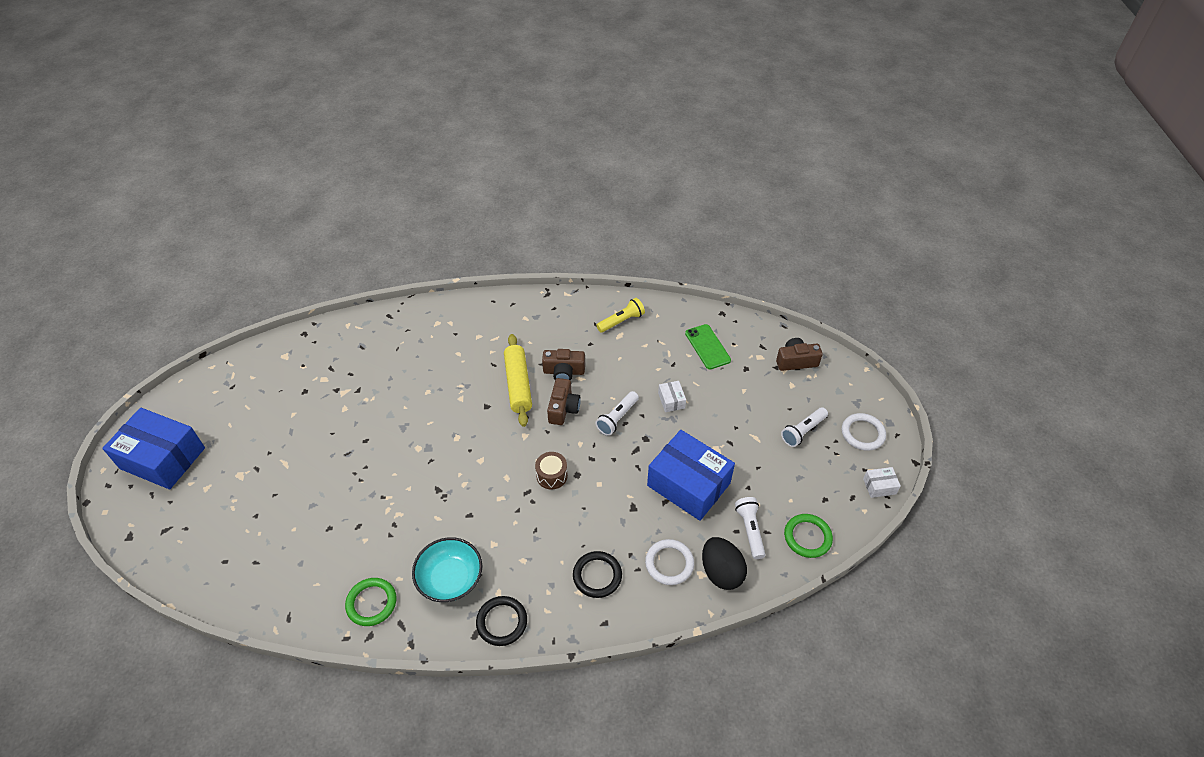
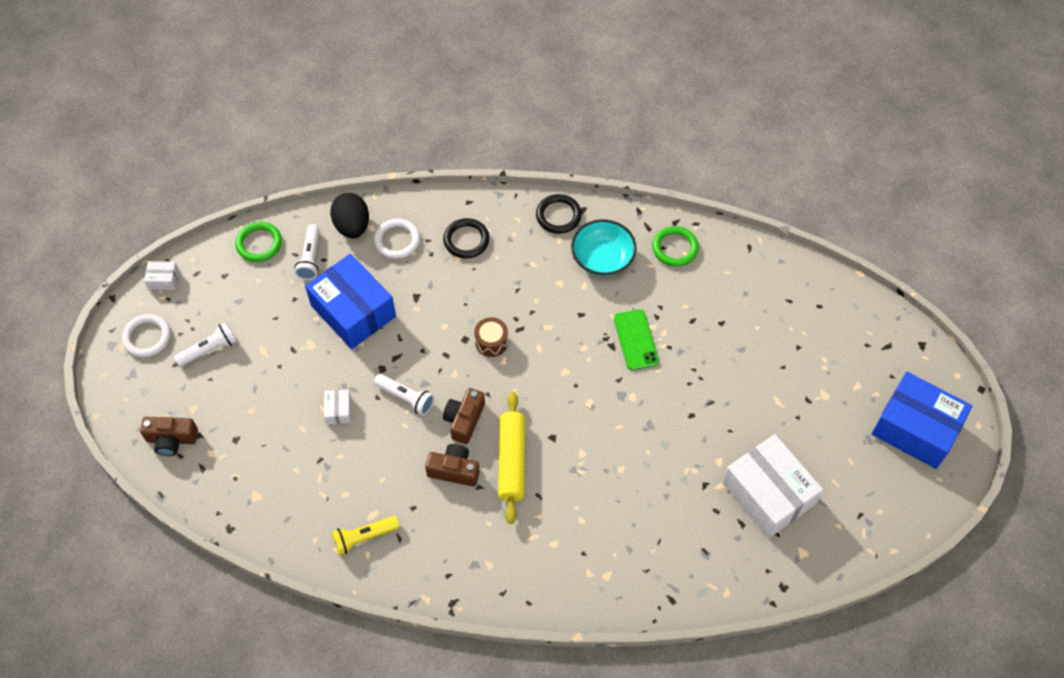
camera: 170 degrees left, 10 degrees up
(306, 390) = (767, 494): none -> white box
(617, 418) = (406, 398): white flashlight -> white flashlight turned 75 degrees clockwise
(707, 347) = (269, 478): green phone -> green phone (636, 340)

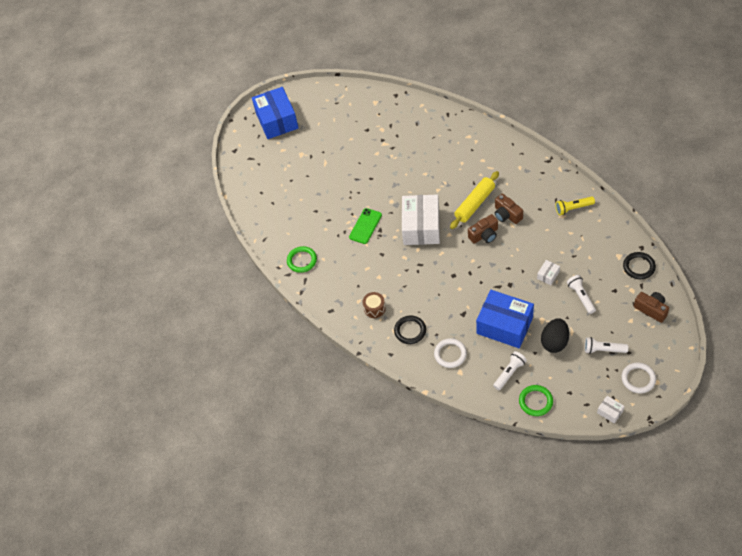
camera: 135 degrees left, 5 degrees down
(352, 226) = (471, 379): black egg -> black egg (554, 342)
(353, 311) = (504, 325): blue box -> blue box turned 60 degrees counterclockwise
(364, 537) = (573, 208): yellow flashlight -> yellow flashlight turned 150 degrees clockwise
(406, 398) = (507, 262): white flashlight -> white flashlight (581, 297)
(491, 342) = (440, 266): brown drum -> brown drum (374, 308)
(558, 216) = (347, 315): black ring -> black ring (639, 267)
(602, 258) = (344, 277): turquoise bowl -> none
(767, 494) = (368, 130): white box -> white box (421, 227)

